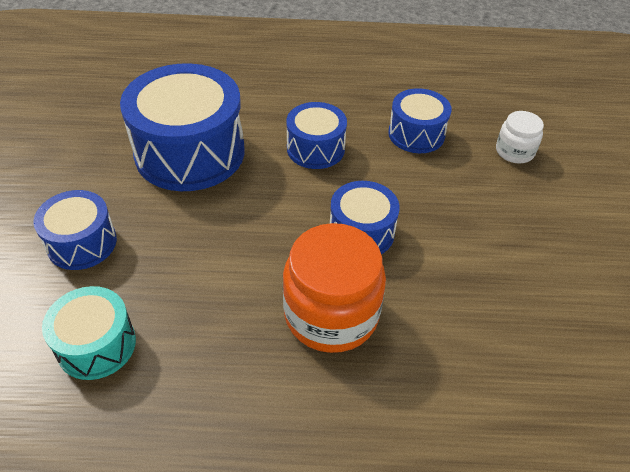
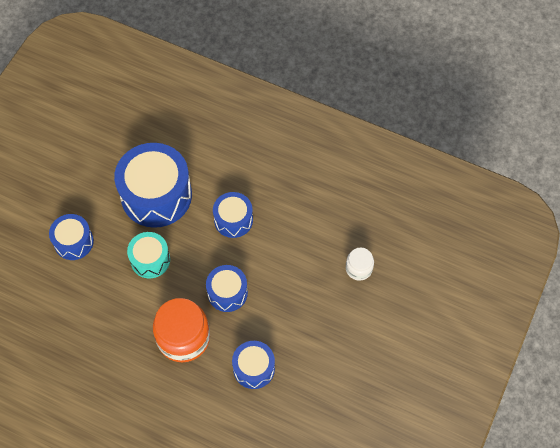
camera: 25 degrees right, 15 degrees up
(96, 345) = (62, 309): turquoise drum -> turquoise drum (150, 260)
(416, 134) = (304, 231): blue drum -> blue drum (254, 368)

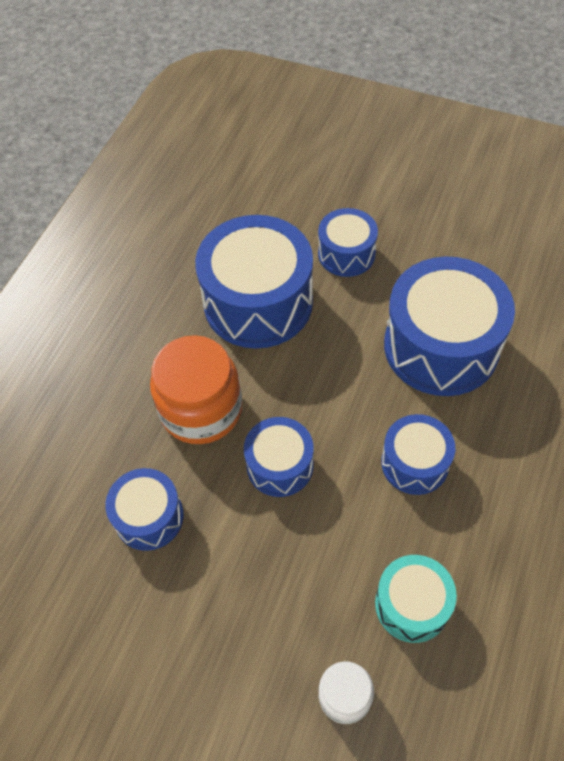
camera: 90 degrees right, 5 degrees down
(105, 300) = (258, 302): none -> blue drum
(150, 260) = (328, 351): turquoise drum -> turquoise drum (412, 604)

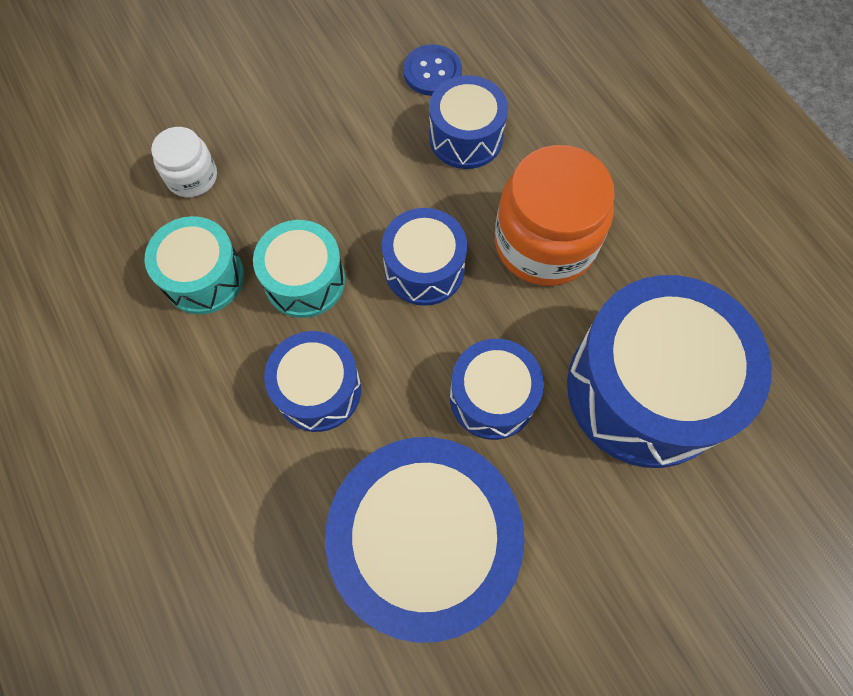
camera: 125 degrees right, 10 degrees up
(100, 588) = (432, 72): none -> blue button
(346, 254) = (649, 551): blue drum -> blue drum (492, 397)
(353, 533) = (304, 280): none -> turquoise drum

